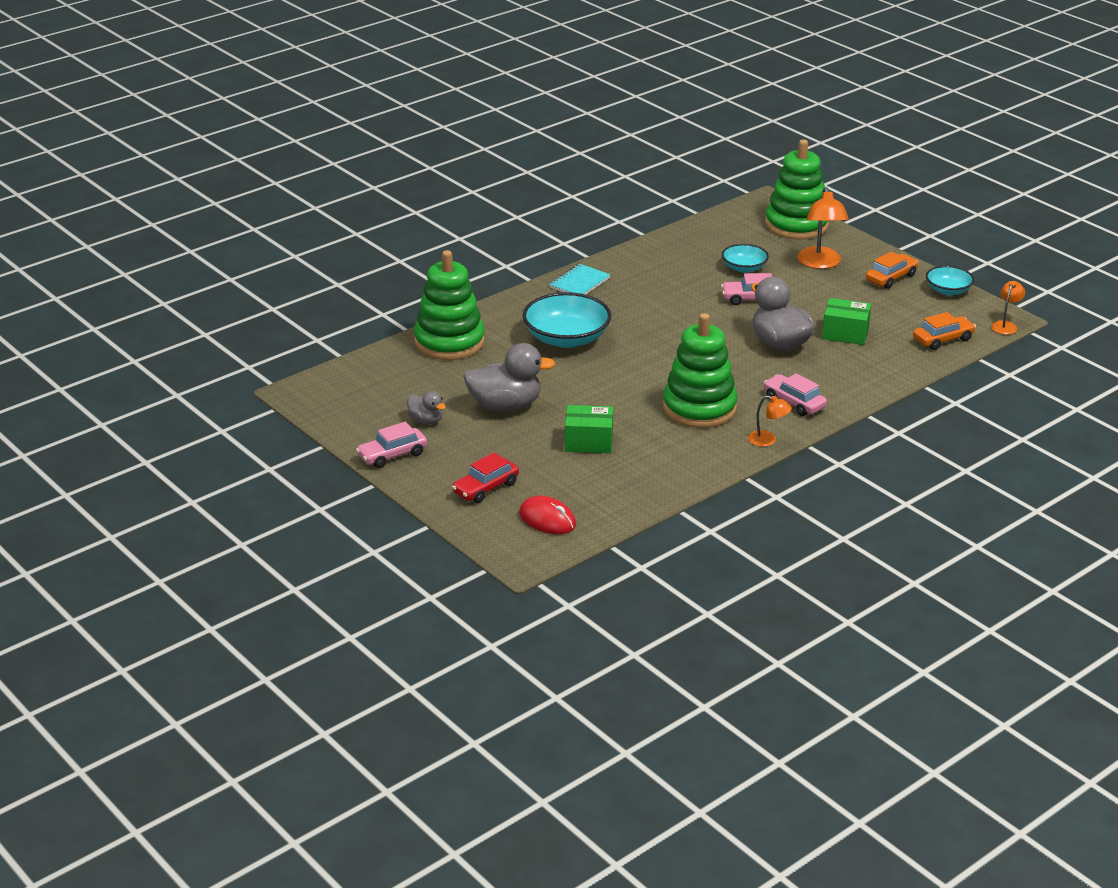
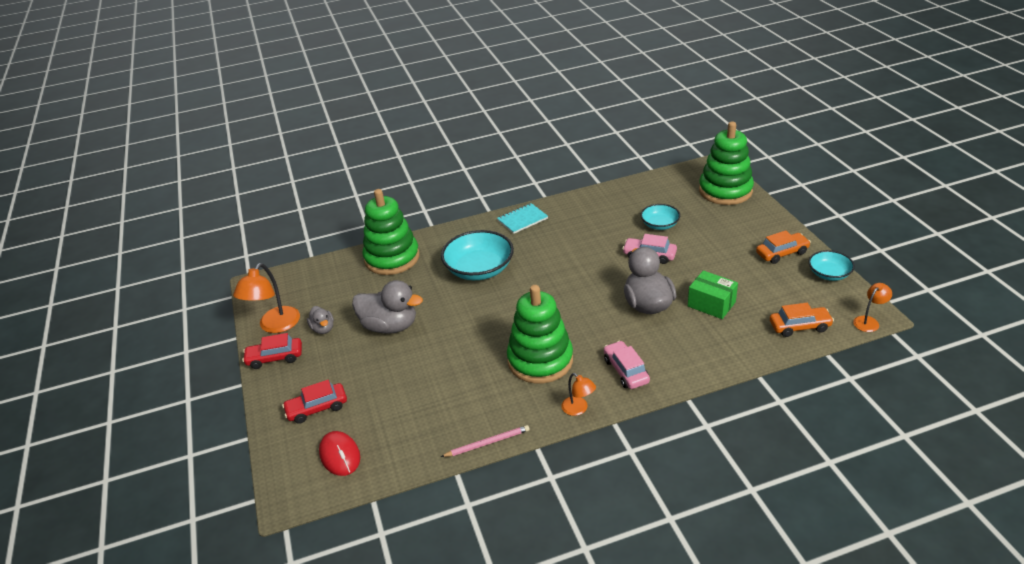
camera: 25 degrees right, 5 degrees up
(392, 455) = (275, 358): pink car -> red car
(588, 442) = (428, 377): green box -> none
(695, 482) = (487, 443): none -> pink pencil
(820, 263) = (726, 230): orange lamp -> orange lamp (275, 326)

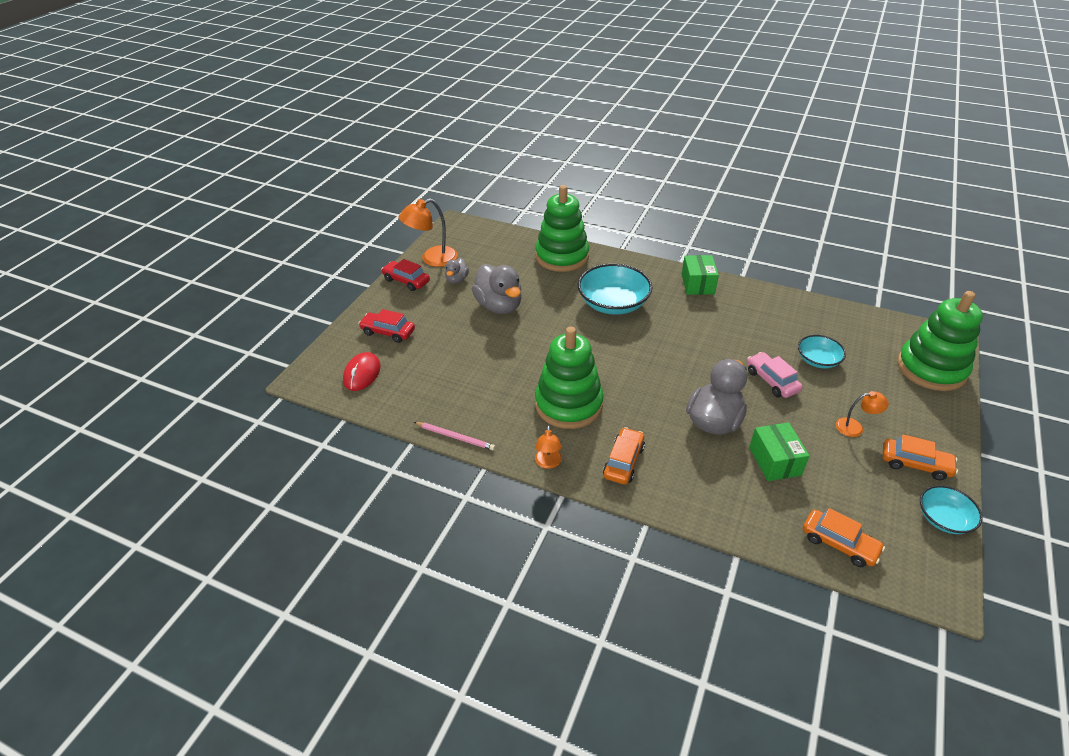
camera: 40 degrees right, 5 degrees up
(522, 219) = (697, 284): turquoise notebook -> green box
(626, 371) = (623, 461): pink car -> orange car
(869, 321) = (927, 595): orange lamp -> orange lamp (855, 427)

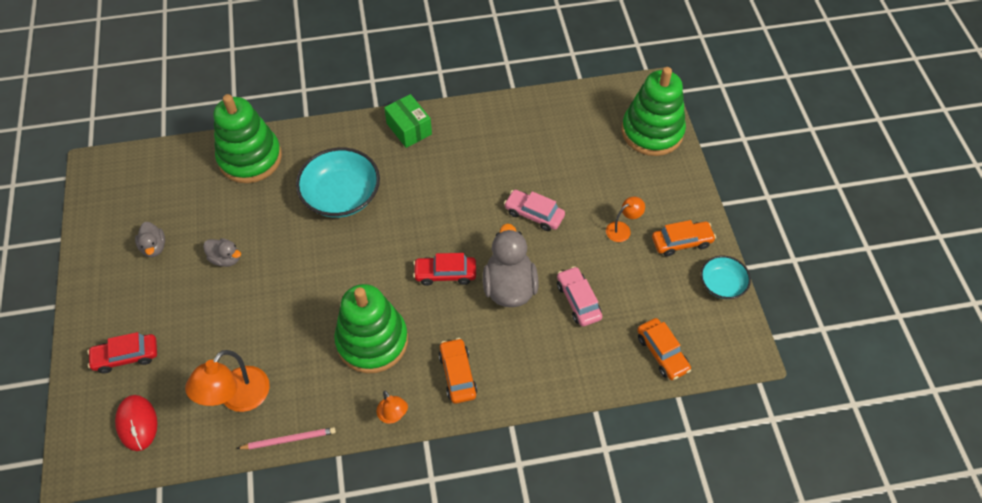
camera: 35 degrees left, 15 degrees up
(406, 281) = (96, 277): red car -> red car (445, 274)
(432, 259) = (104, 232): orange lamp -> orange lamp (238, 398)
(499, 306) = (226, 258): grey duck -> grey duck, size x0.53
(775, 461) = (578, 300): green box -> pink car
(818, 360) = (560, 169): turquoise bowl -> none
(839, 543) = (662, 353): orange car -> orange car turned 60 degrees clockwise

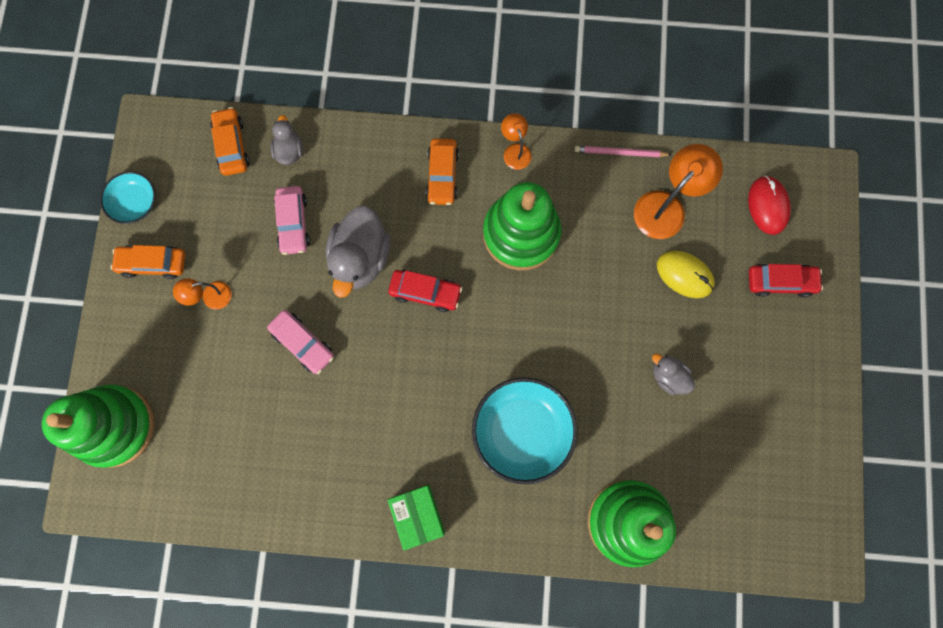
camera: 165 degrees left, 20 degrees up
(154, 247) = (751, 415): grey duck -> grey duck (289, 151)
(216, 341) = (684, 275): none -> yellow mouse

